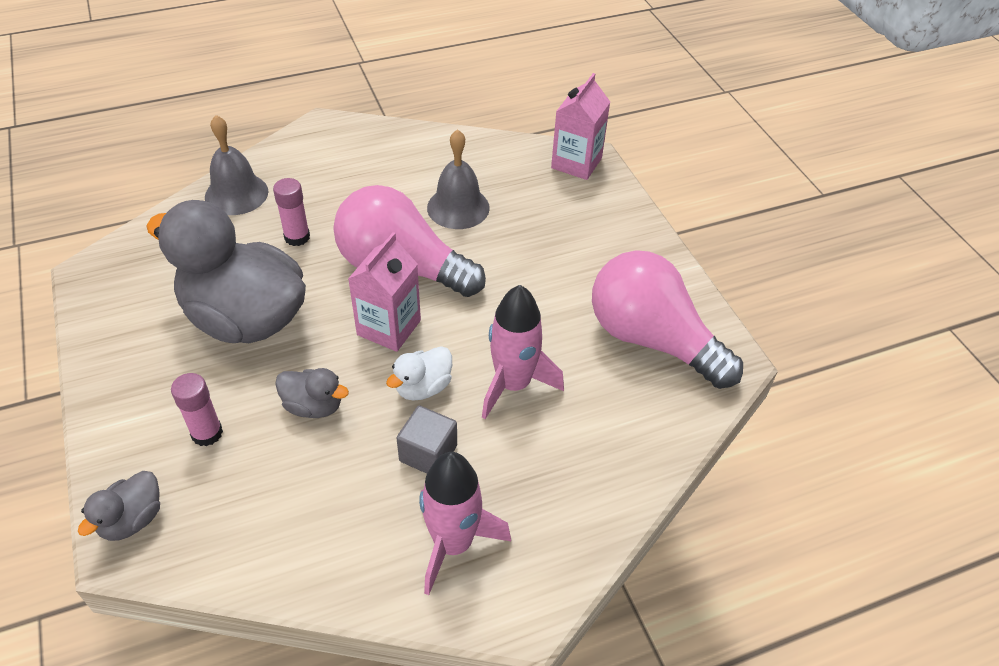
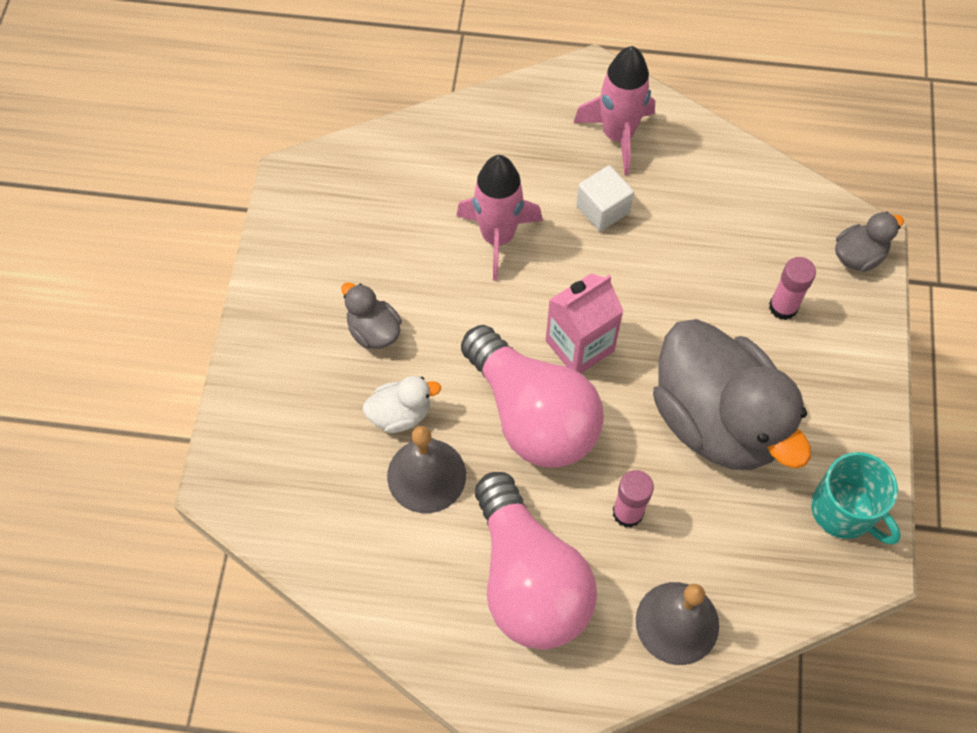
camera: 150 degrees left, 15 degrees up
(118, 296) = (844, 511): none -> turquoise mug
(314, 406) = (682, 293): grey duck -> grey duck (374, 331)
(423, 387) = (578, 269): white duck -> white duck (400, 414)
(428, 453) = (602, 209): grey cube -> white cube
(576, 163) = (245, 483): pink carton -> none
(652, 339) = (345, 225): pink light bulb -> pink light bulb (528, 580)

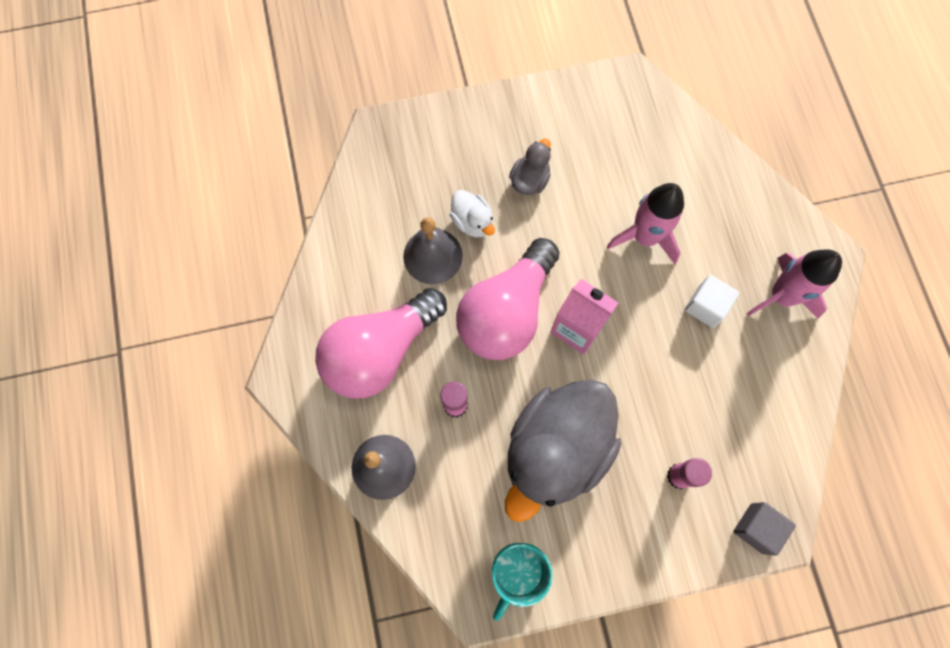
camera: 70 degrees right, 10 degrees up
(858, 256) = (756, 528): grey duck -> grey cube

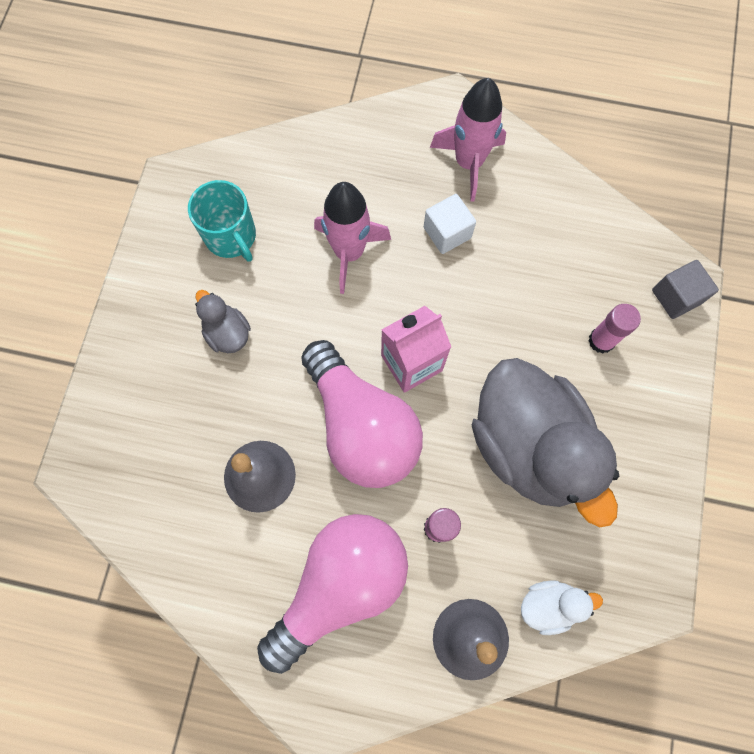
camera: 65 degrees left, 0 degrees up
(380, 351) = (340, 584): pink light bulb -> pink light bulb turned 120 degrees counterclockwise
(472, 222) = (243, 415): white duck -> white duck (548, 605)
(517, 572) = (636, 544): turquoise mug -> turquoise mug (231, 237)

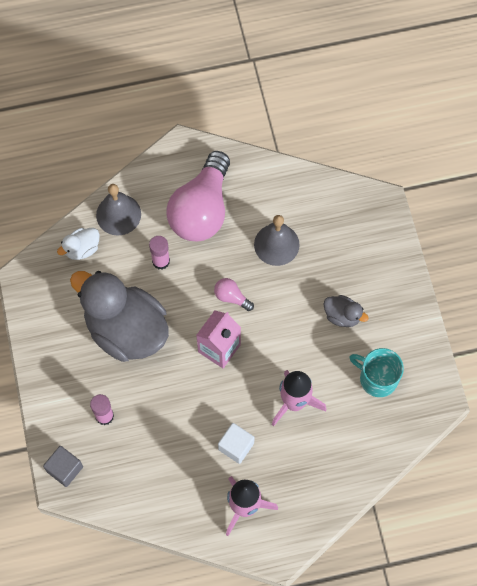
camera: 155 degrees right, 5 degrees down
(361, 426) = (231, 297): pink light bulb -> pink light bulb, size x0.41

